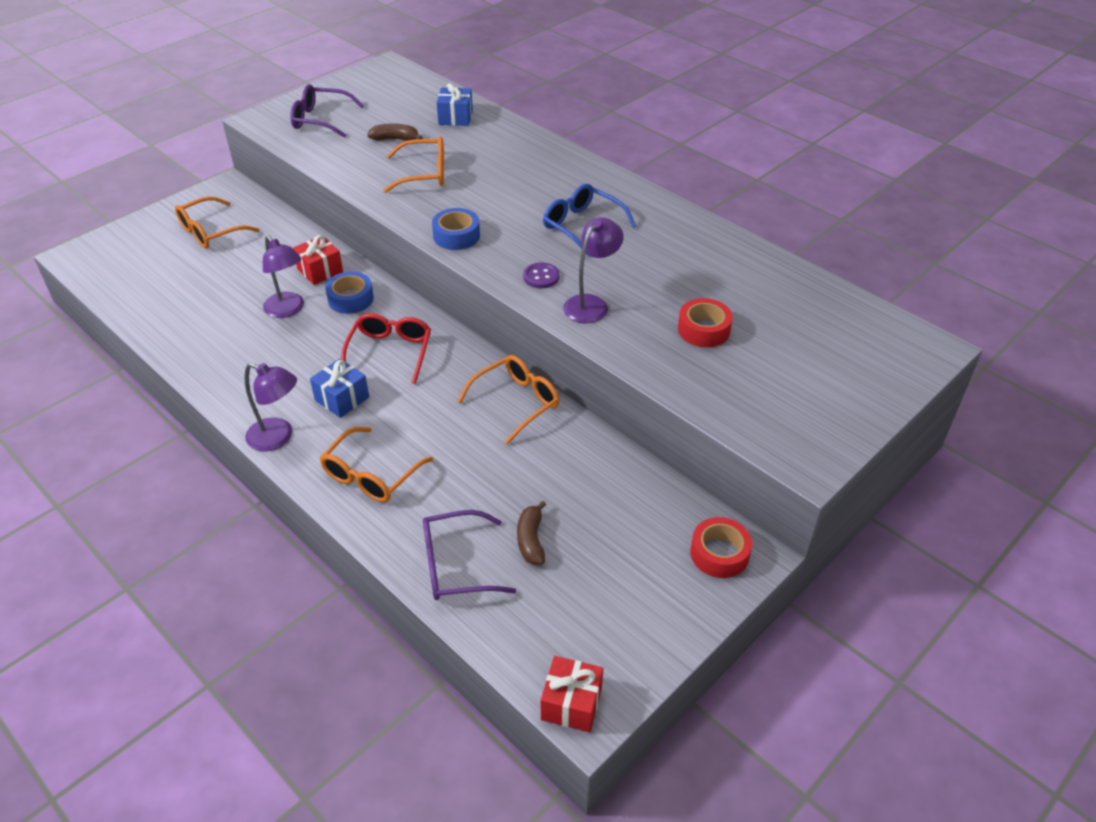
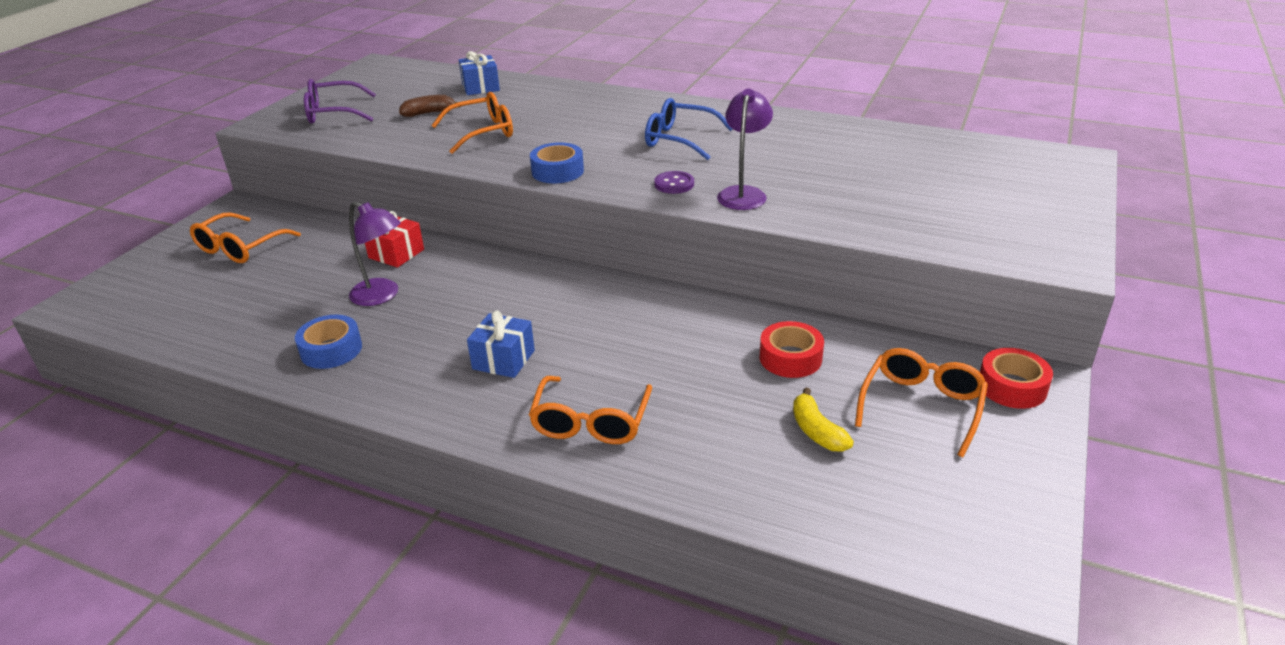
camera: 20 degrees left, 10 degrees down
(278, 438) = (452, 416): purple lamp -> none
(350, 299) = (449, 270): blue tape -> blue tape (331, 350)
(390, 352) = (528, 305): red glasses -> none
(456, 565) = (755, 480): purple glasses -> none
(516, 402) = (700, 314): orange glasses -> orange glasses (921, 406)
(531, 540) = (816, 431): brown banana -> yellow banana
(571, 703) = (994, 576): red gift -> none
(703, 330) = (869, 189): red tape -> red tape (790, 358)

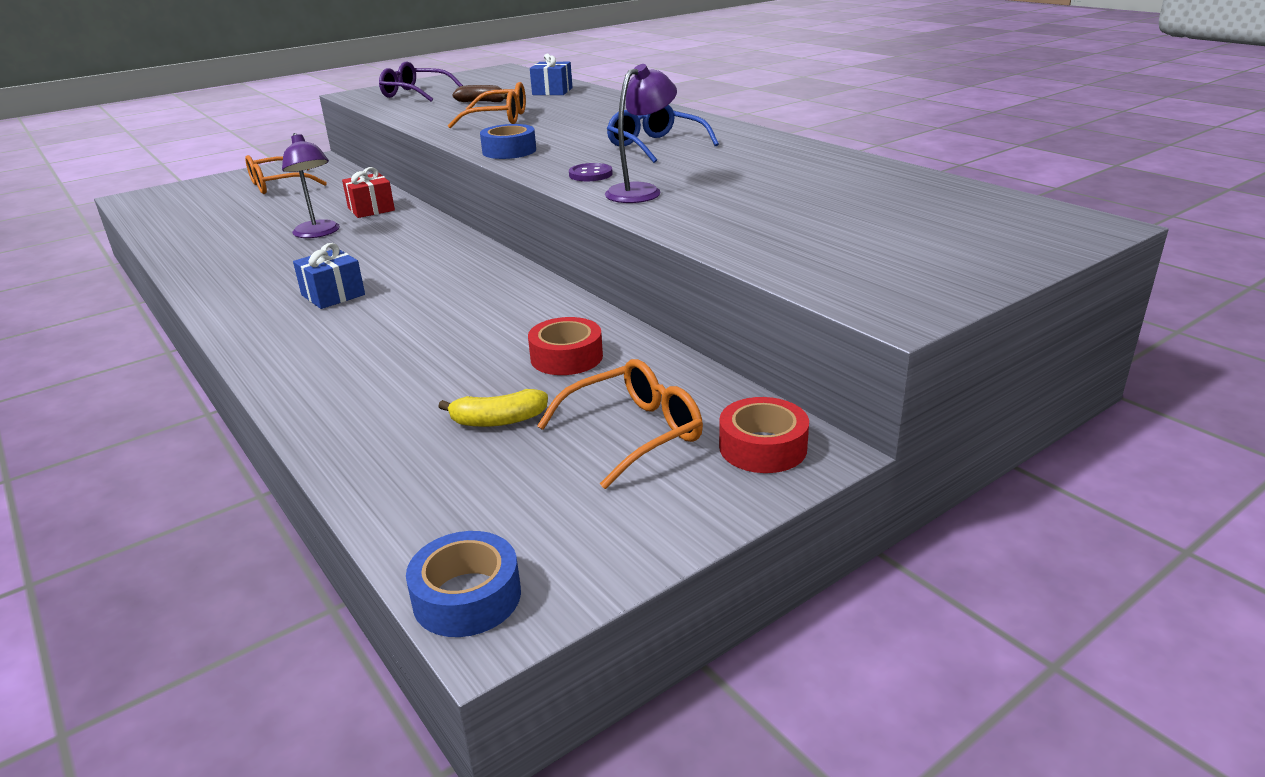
camera: 30 degrees right, 5 degrees down
(331, 350) = (232, 259): blue tape -> blue tape (467, 597)
(591, 422) = (326, 355): orange glasses -> none
(816, 431) = (498, 420): yellow banana -> yellow banana turned 105 degrees counterclockwise

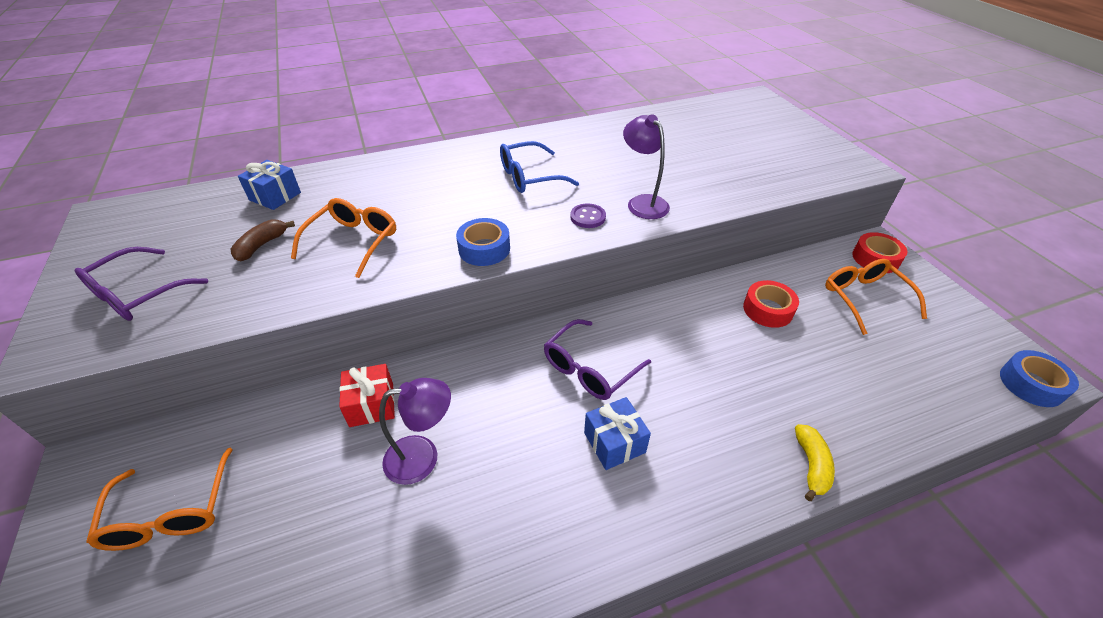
camera: 75 degrees left, 15 degrees up
(428, 273) = (589, 369): none -> purple glasses
(498, 420) = (852, 352): yellow banana -> yellow banana (811, 465)

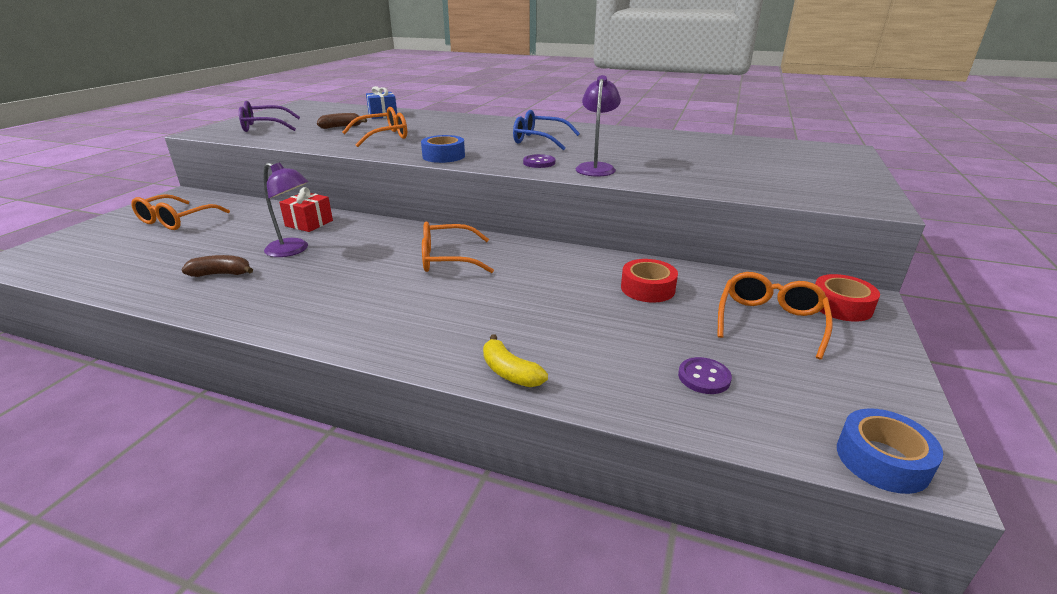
camera: 40 degrees right, 15 degrees down
(400, 549) = (221, 274): none -> brown banana
(589, 369) = (447, 259): purple glasses -> orange glasses
(614, 442) = (397, 293): blue gift -> none
(811, 465) = (510, 372): yellow banana -> yellow banana turned 90 degrees clockwise
(901, 379) = (704, 377): none -> purple button

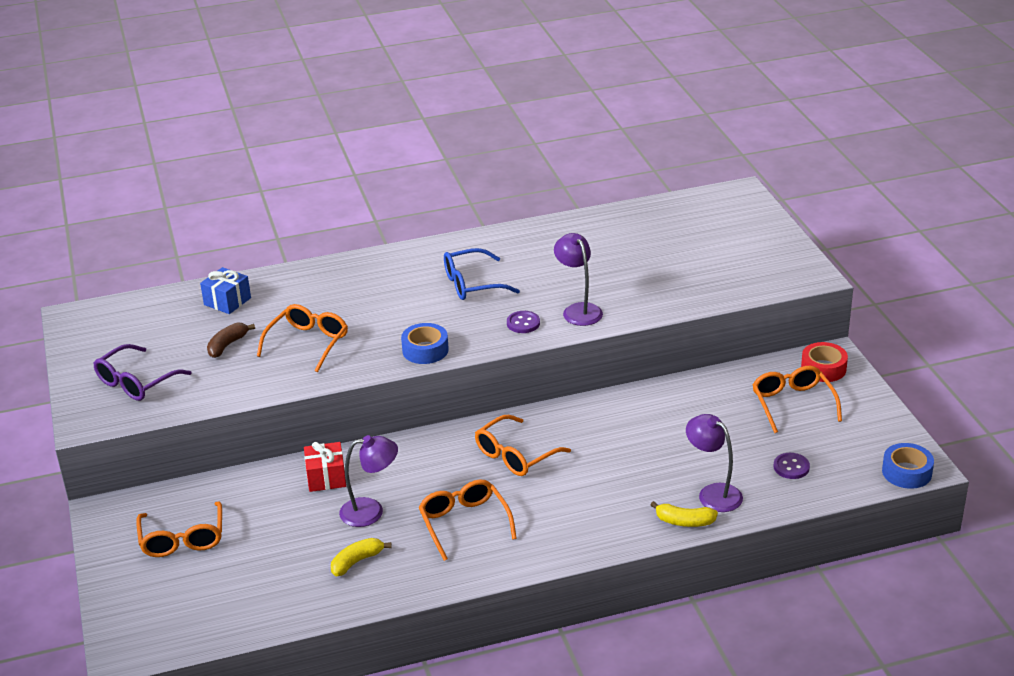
camera: 35 degrees left, 5 degrees up
(221, 274) = (357, 561): brown banana -> yellow banana
(332, 284) = (464, 523): none -> orange glasses
(577, 361) = (713, 493): none -> purple lamp
(647, 288) = (694, 412): red tape -> none

